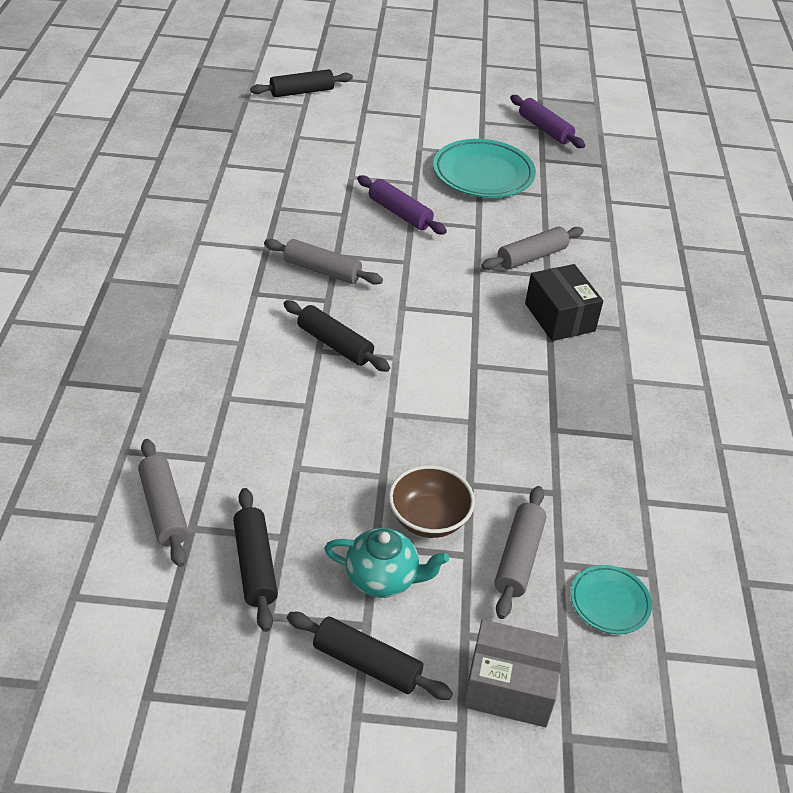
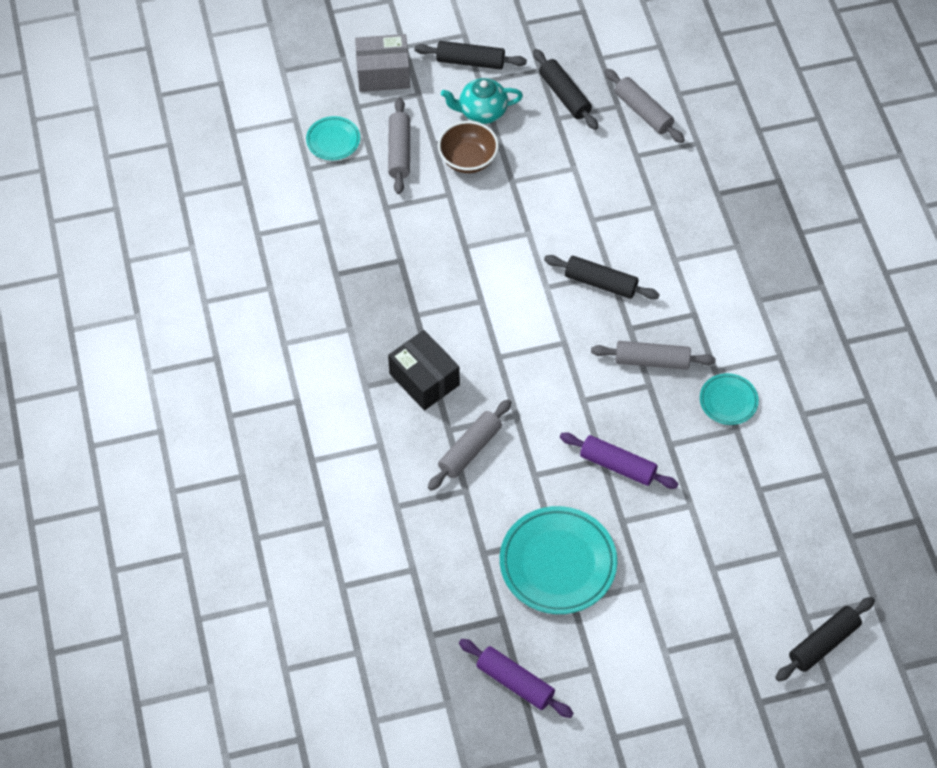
camera: 165 degrees right, 15 degrees up
(270, 226) = (728, 401): none -> turquoise plate

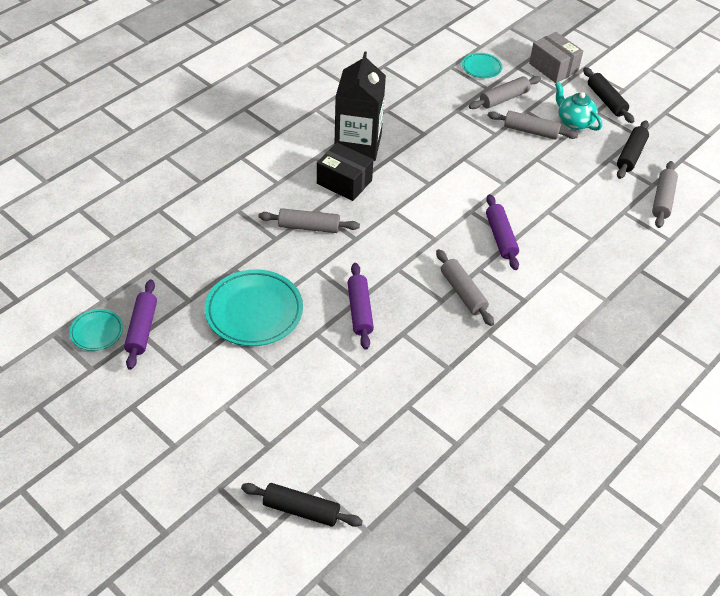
camera: 55 degrees right, 10 degrees down
(374, 333) = (358, 144): none -> black carton
(424, 379) = (344, 182): black box -> black box turned 75 degrees counterclockwise
(468, 159) = (531, 131): brown bowl -> grey rolling pin
(600, 283) = (501, 237): black rolling pin -> purple rolling pin
(728, 401) = (468, 352): turquoise plate -> turquoise plate (97, 332)

